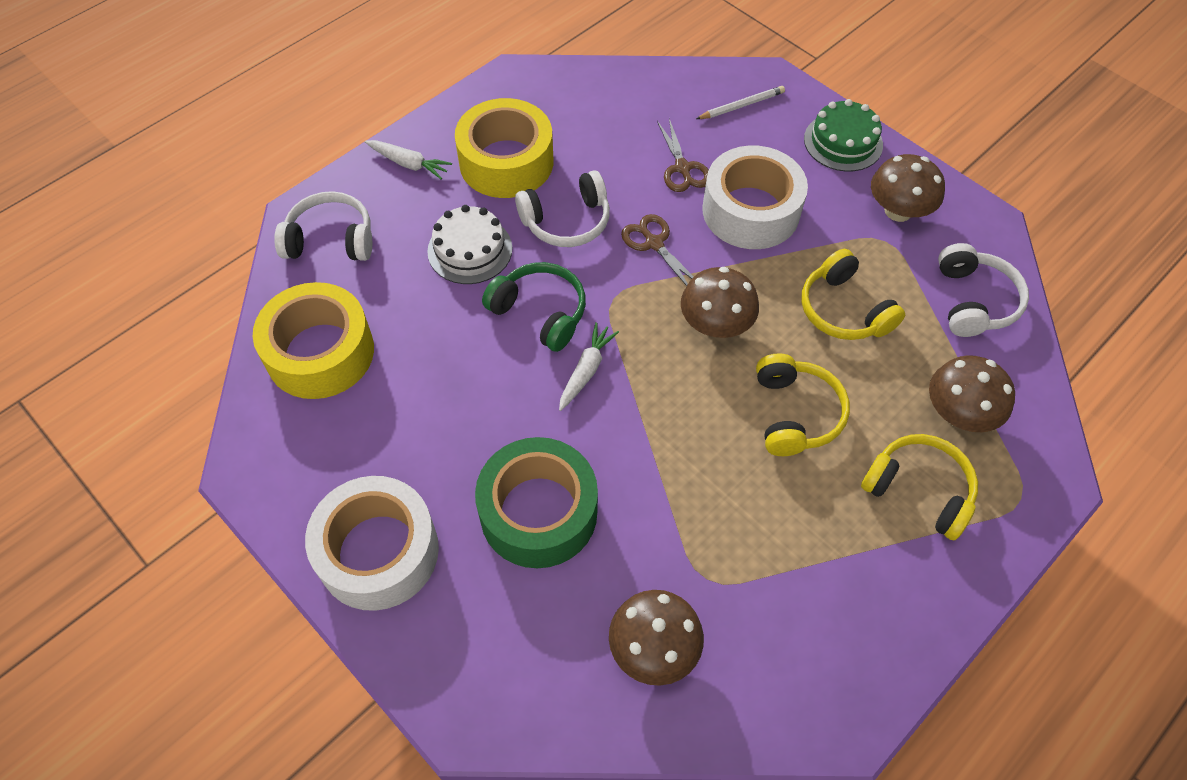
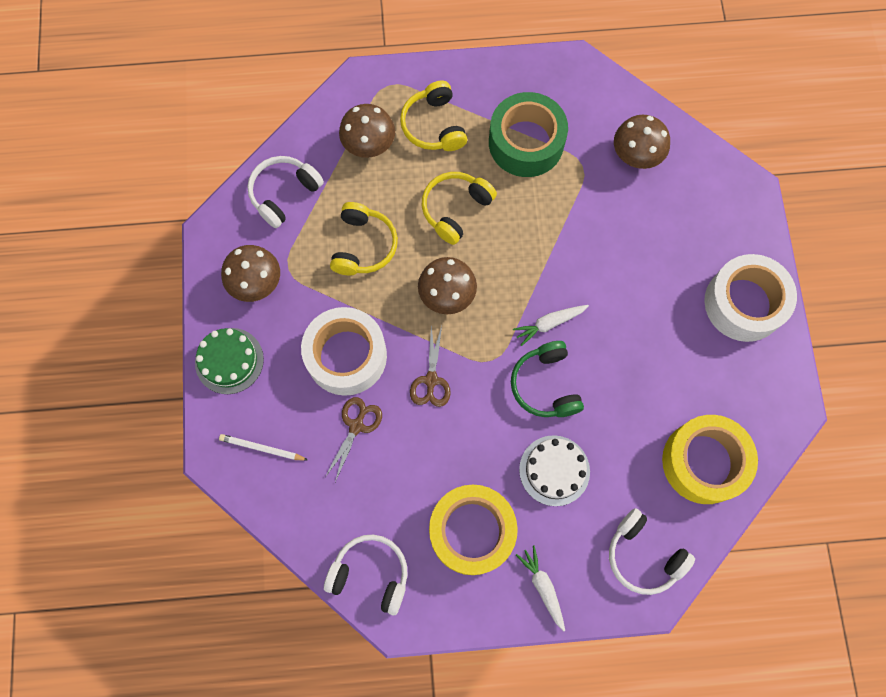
camera: 140 degrees left, 15 degrees up
(538, 512) = (642, 261): green tape -> green tape (526, 142)
(566, 221) = (472, 443): white headphones -> white headphones (370, 574)

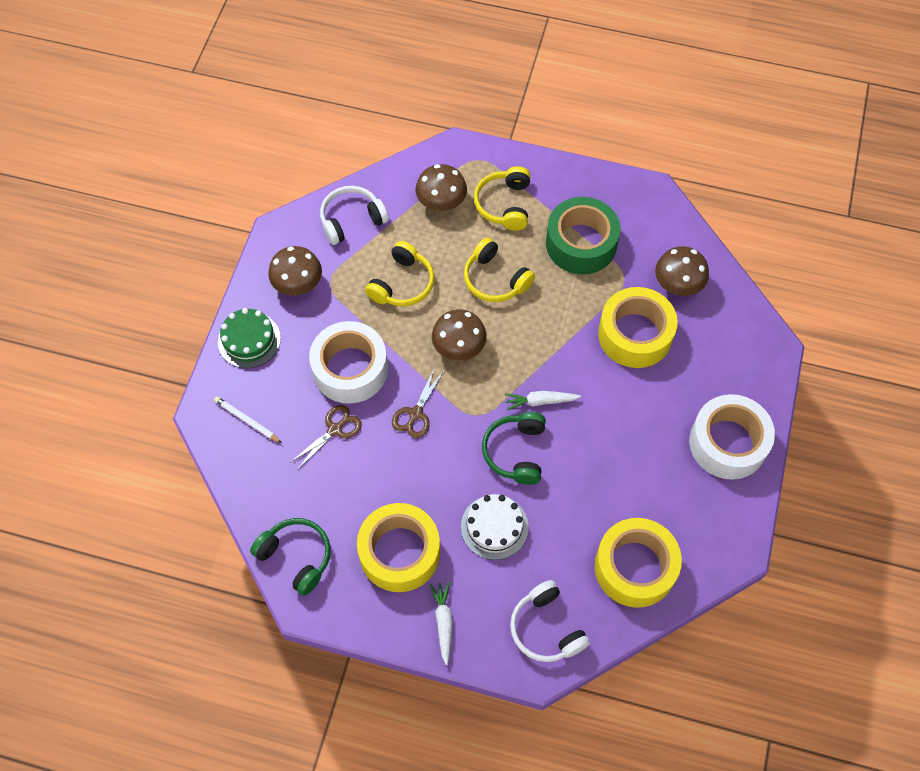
camera: 20 degrees right, 10 degrees down
(370, 574) = (296, 557): white headphones -> green headphones
(455, 209) = (495, 279): yellow headphones -> yellow headphones turned 105 degrees counterclockwise
(614, 221) = (635, 334): none -> yellow tape

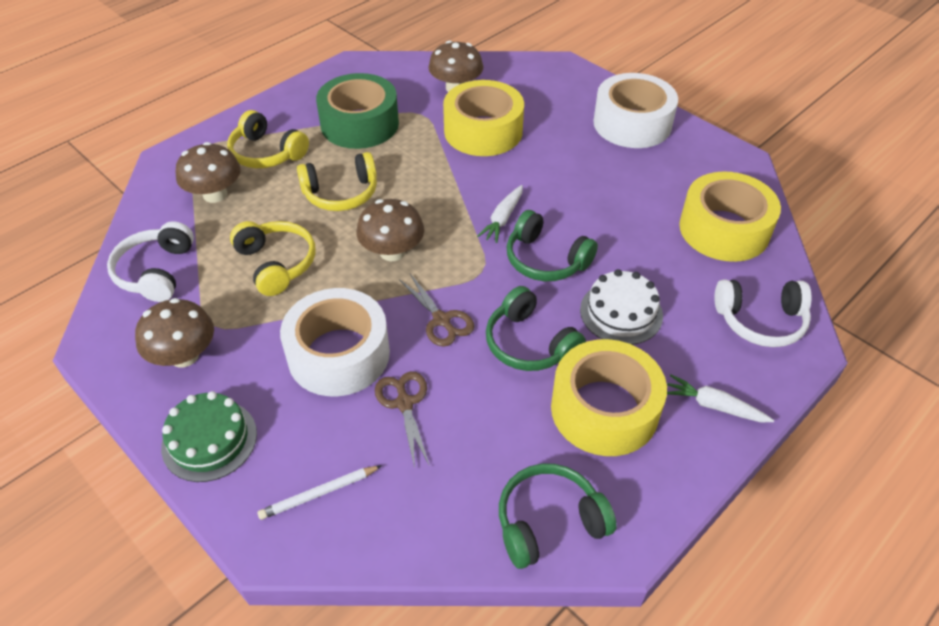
camera: 60 degrees left, 15 degrees down
(428, 479) = (529, 343): none -> green headphones

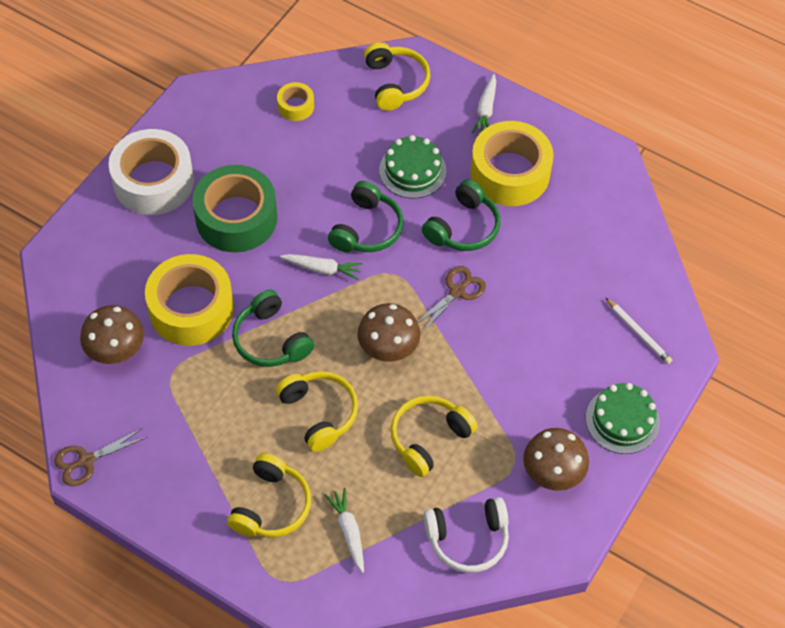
camera: 105 degrees left, 10 degrees up
(215, 194) = (348, 531): brown mushroom -> white carrot
(339, 354) = (515, 356): white tape -> none
(360, 124) = (201, 429): green tape -> green tape (236, 218)
(404, 403) = (546, 298): brown scissors -> brown scissors (86, 460)
(549, 522) = (610, 194): green headphones -> green headphones (271, 340)
(621, 312) = (412, 170): white cake -> green cake
(724, 229) = (295, 106): yellow tape -> yellow tape, size x0.47
(760, 321) = (395, 83): white headphones -> yellow headphones

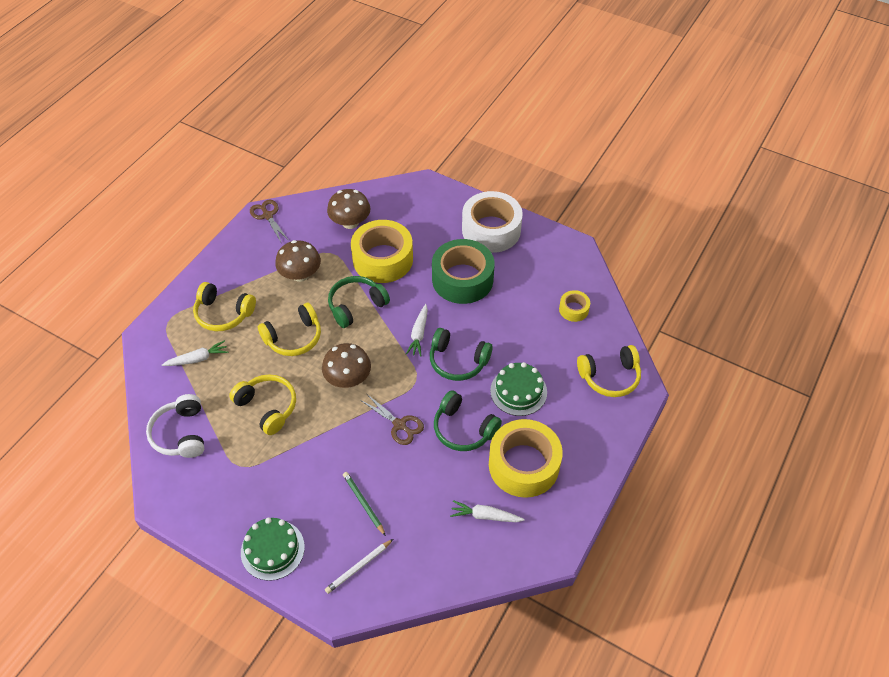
camera: 90 degrees right, 5 degrees down
(485, 110) = (591, 446): white carrot -> white carrot (485, 516)
(552, 472) = (229, 494): brown mushroom -> brown mushroom (300, 274)
(561, 329) = (363, 503): none -> green pencil

